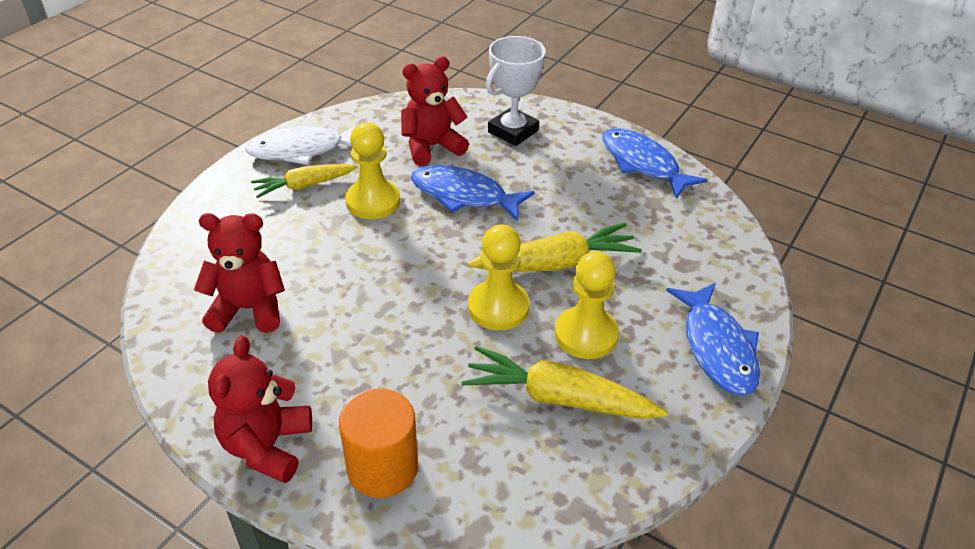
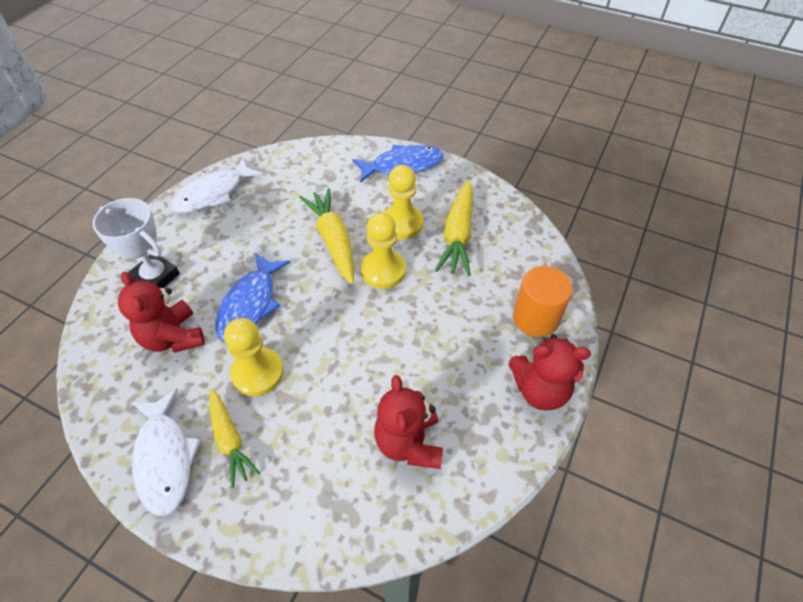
camera: 95 degrees left, 10 degrees up
(642, 164) = (213, 193): blue fish -> white fish

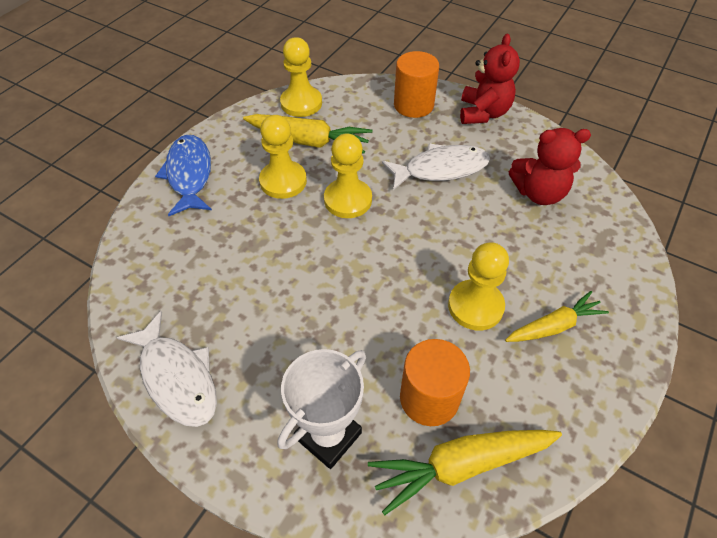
camera: 85 degrees left, 0 degrees up
(165, 458) = (582, 385): white fish -> white fish (441, 169)
(173, 337) = (429, 398): red teddy bear -> orange cylinder
(250, 304) = (384, 318): blue fish -> none
(333, 240) = (297, 240): yellow carrot -> yellow carrot (461, 465)
(513, 223) = (301, 103): none -> yellow pawn

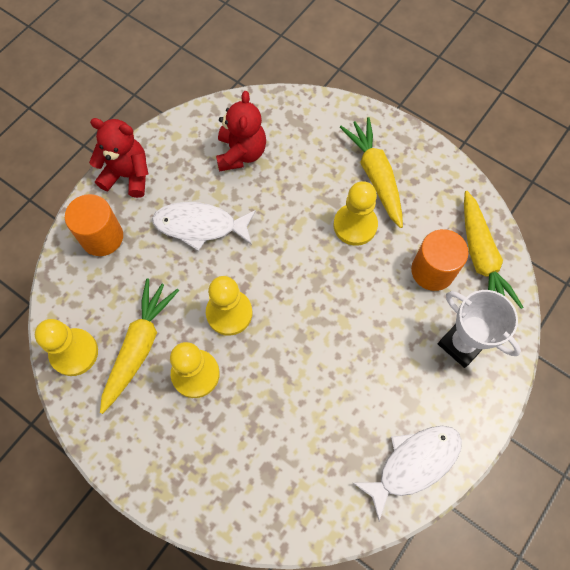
camera: 85 degrees left, 15 degrees up
(189, 174) = (171, 475): blue fish -> none
(441, 169) = (200, 226): white fish -> white fish turned 75 degrees counterclockwise
(554, 326) = (375, 176): yellow carrot -> yellow carrot, size x1.50

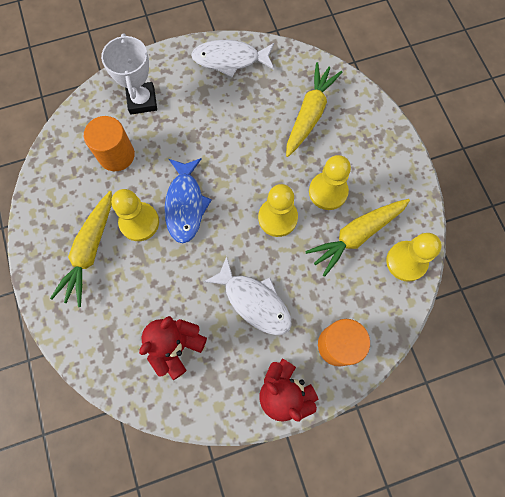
camera: 145 degrees left, 5 degrees up
(326, 268) = (185, 205): none -> blue fish
(481, 258) = (77, 142): yellow carrot -> yellow carrot (309, 114)

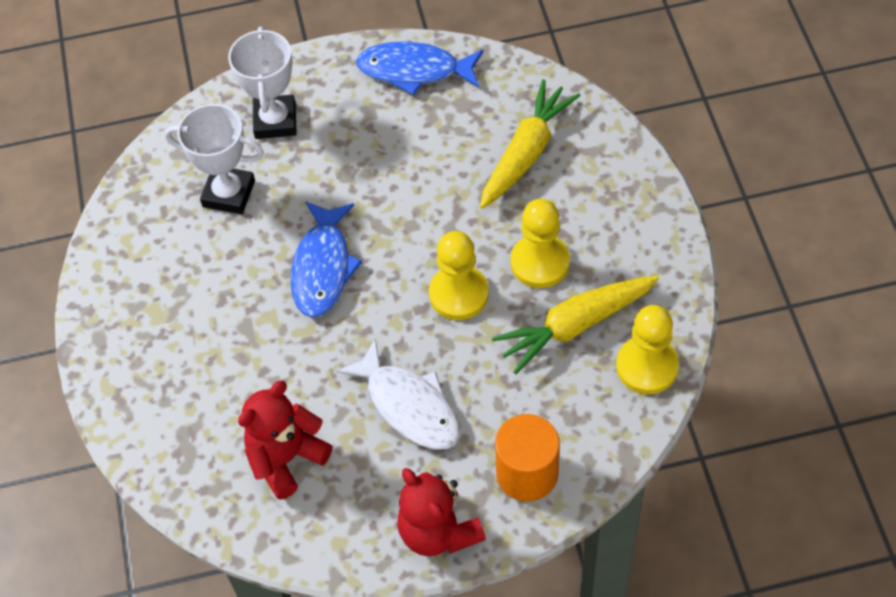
camera: 10 degrees right, 15 degrees down
(90, 251) = (175, 322): yellow carrot -> none
(116, 155) = (229, 194): orange cylinder -> white trophy
(139, 222) = (252, 287): yellow pawn -> none
(230, 60) = (414, 70): white fish -> blue fish

